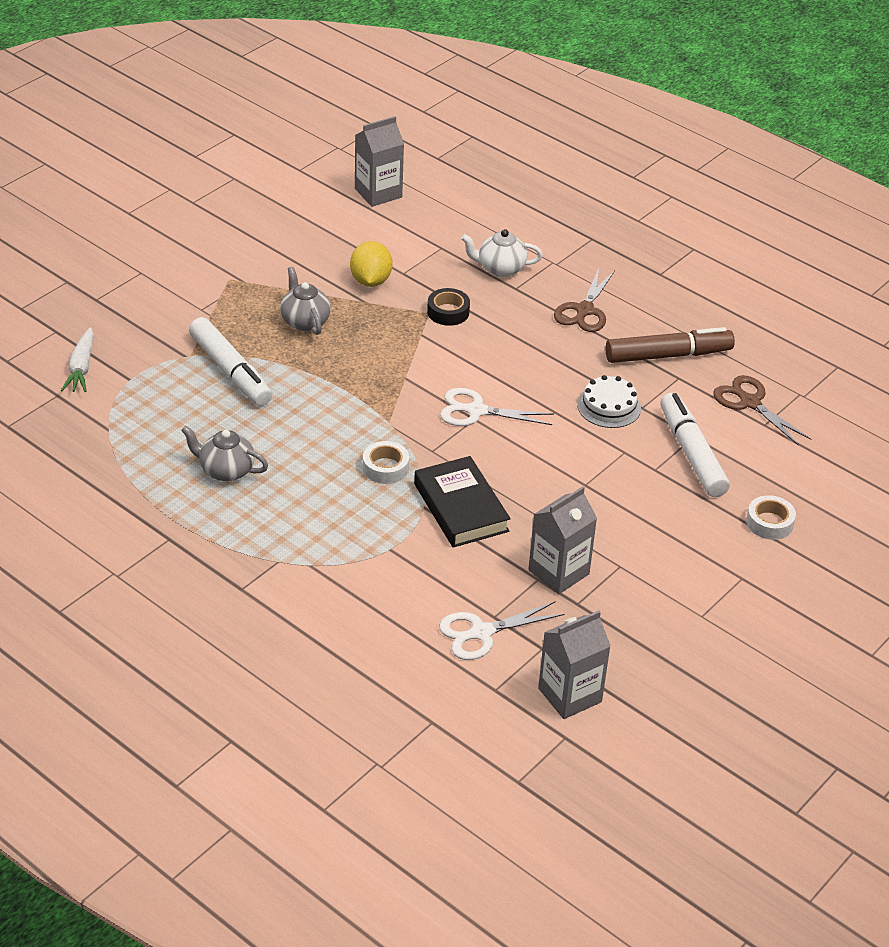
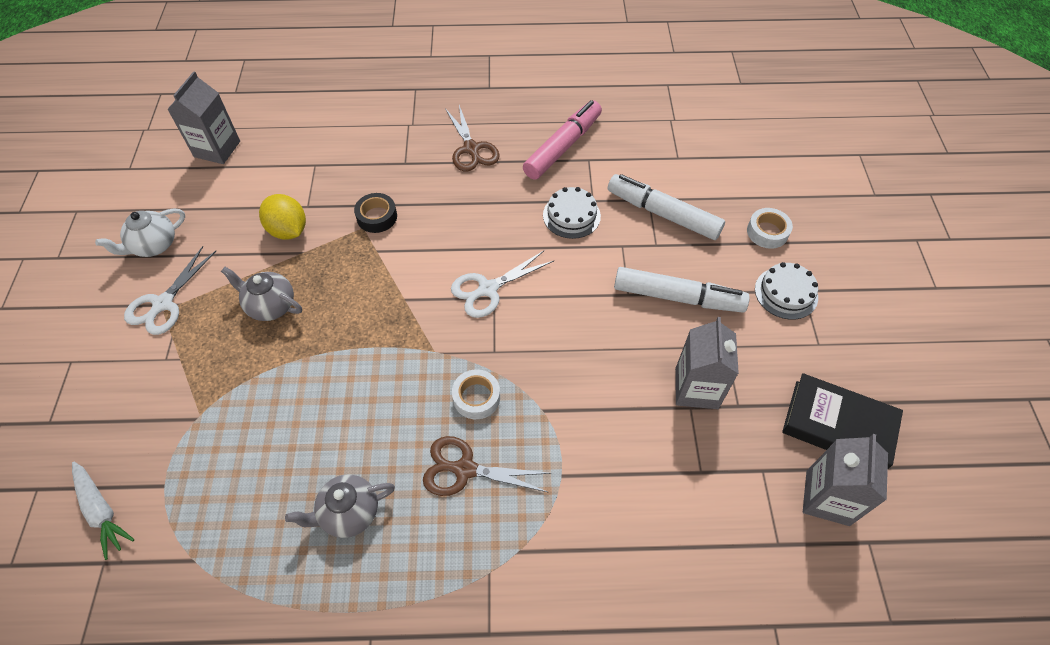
camera: 40 degrees left, 15 degrees up
(230, 371) = (253, 403): white marker -> white marker (677, 297)
(460, 507) = (569, 388): black book -> black book (838, 425)
(481, 633) = (710, 497): white scissors -> white scissors (163, 304)
(500, 269) = (377, 154): white teapot -> white teapot (154, 245)
(668, 355) = (563, 147): brown marker -> pink marker
(723, 569) = (786, 293): none -> white cake
(750, 402) = (650, 147): brown scissors -> brown scissors (464, 469)

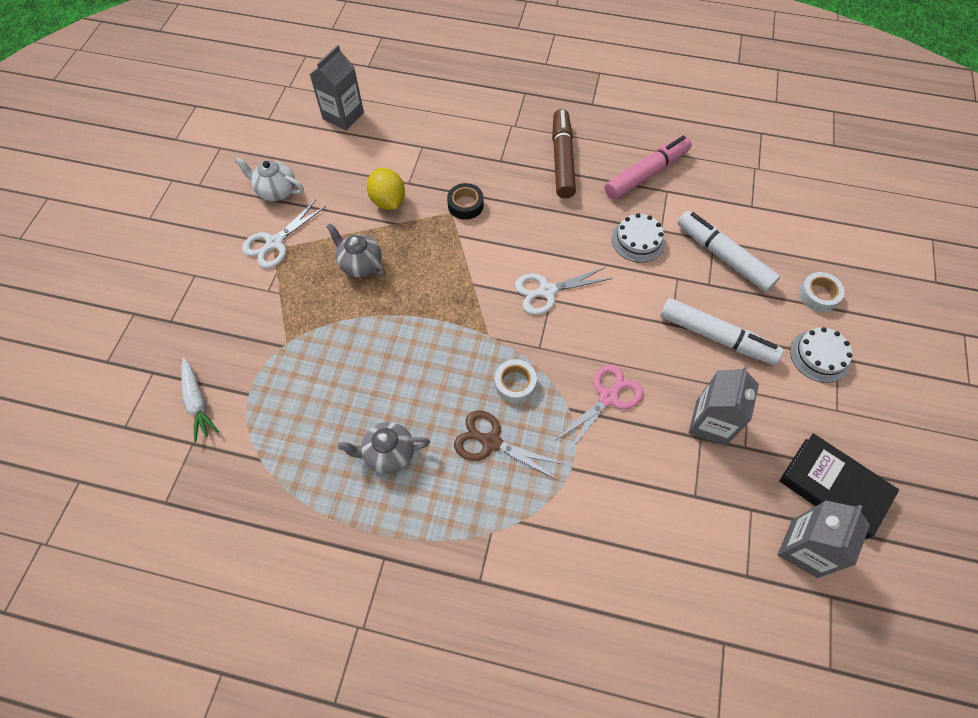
camera: 15 degrees right, 5 degrees up
(154, 245) = (276, 191): white teapot -> white teapot turned 45 degrees clockwise
(471, 149) = (562, 160): brown scissors -> brown marker
(582, 387) = (608, 397): none -> pink scissors

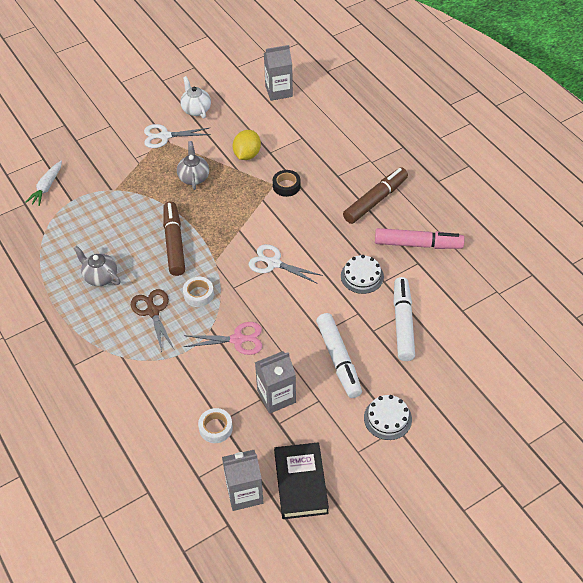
camera: 45 degrees right, 10 degrees down
(424, 350) = (174, 243): none -> brown marker
(818, 295) = (434, 388): white tape -> white tape (215, 428)

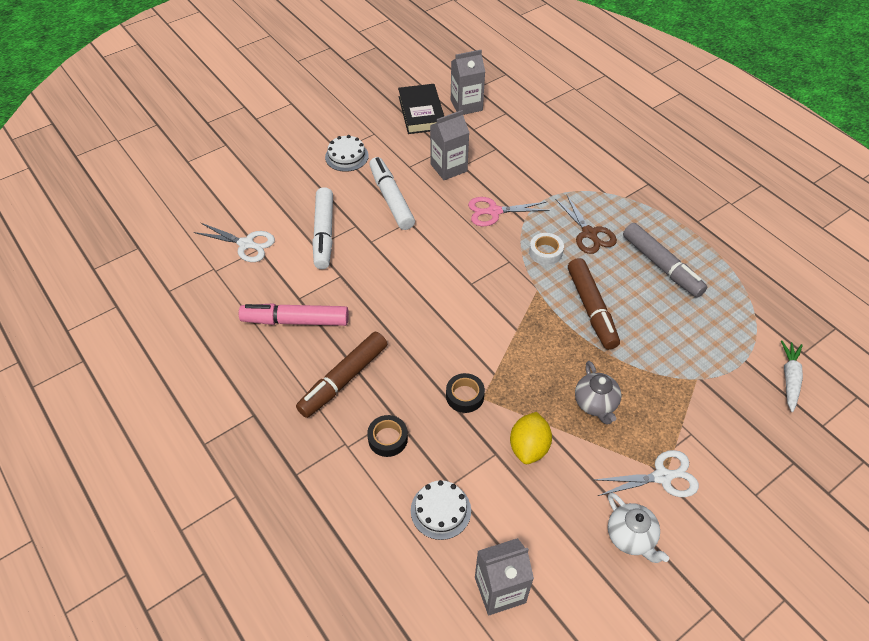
camera: 175 degrees right, 0 degrees up
(100, 277) = (661, 266): grey teapot -> grey marker
(215, 428) = (499, 143): white tape -> none
(273, 263) = (468, 290): white scissors -> white scissors (246, 244)
(342, 163) = (388, 439): none -> black tape
(362, 276) = (365, 280): white cake -> white cake (440, 510)

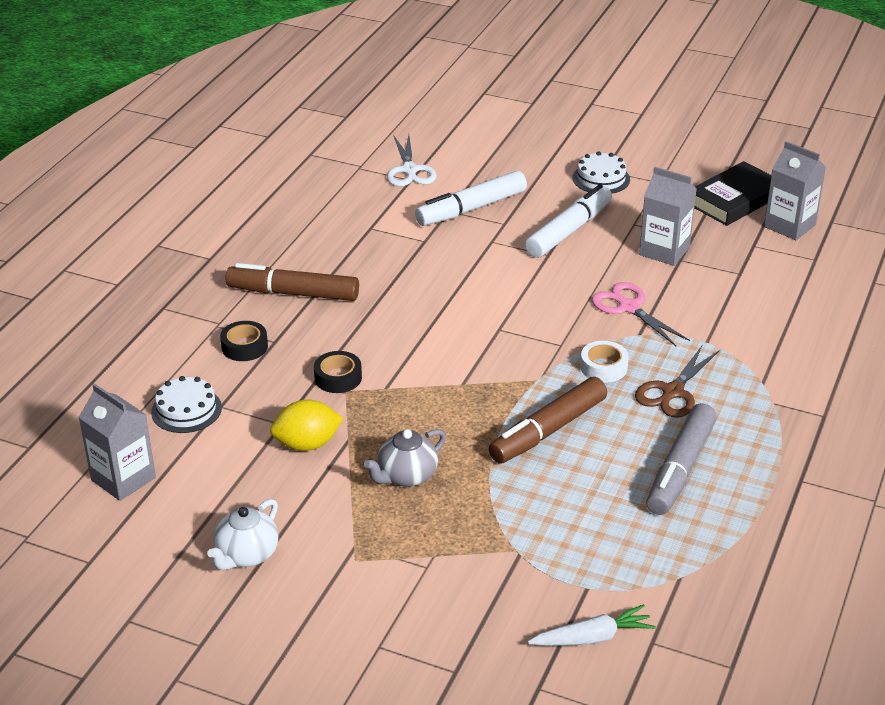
camera: 60 degrees right, 15 degrees down
(295, 321) = (340, 237): pink marker -> none
(662, 477) = (345, 559): white scissors -> none

